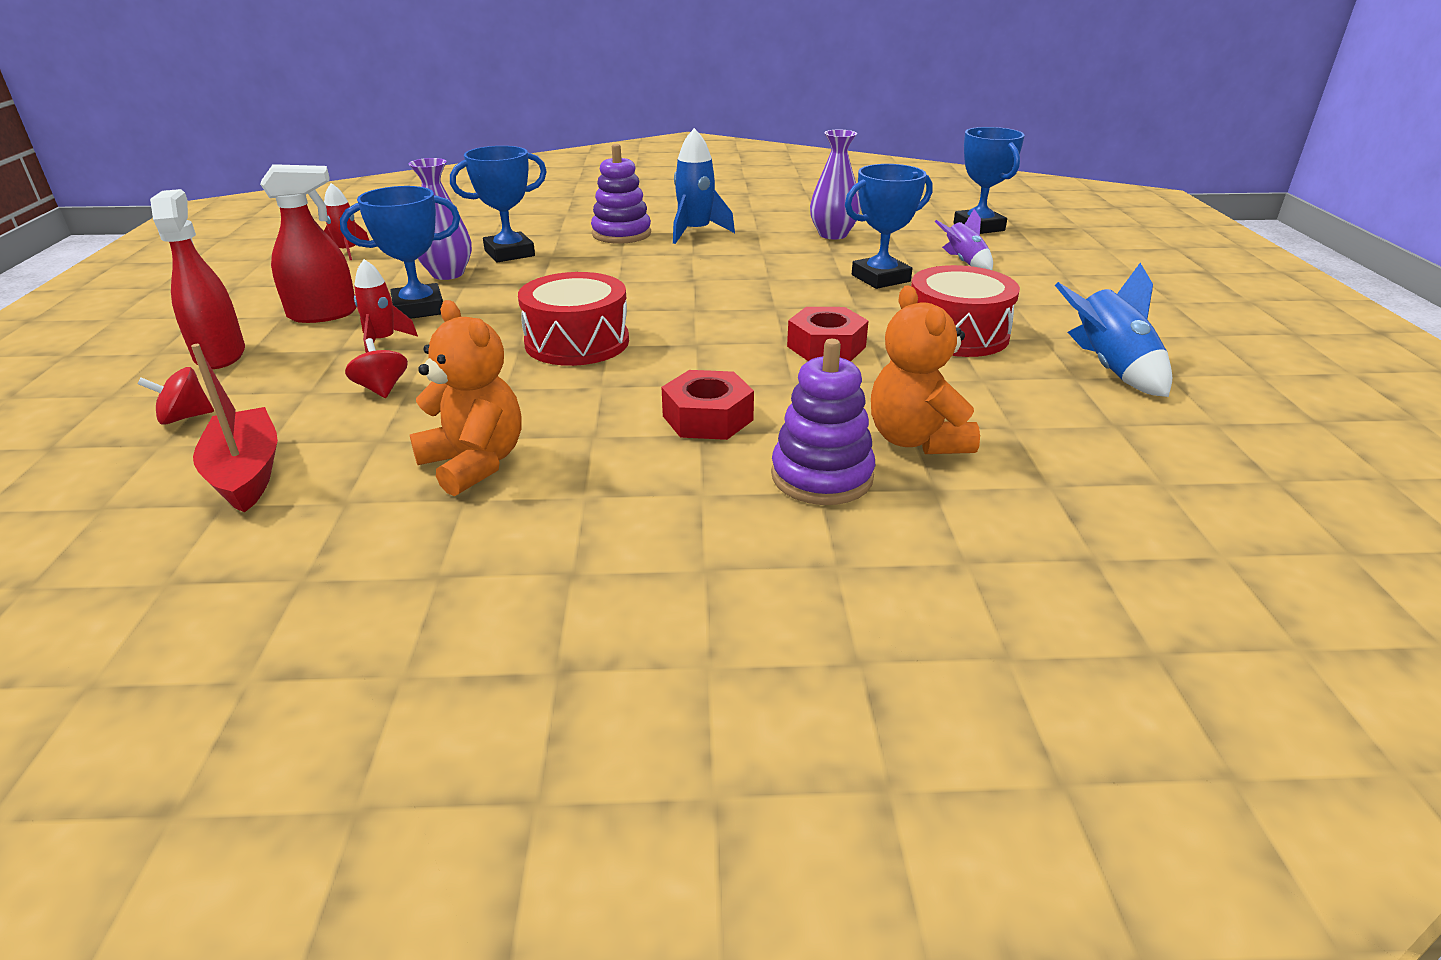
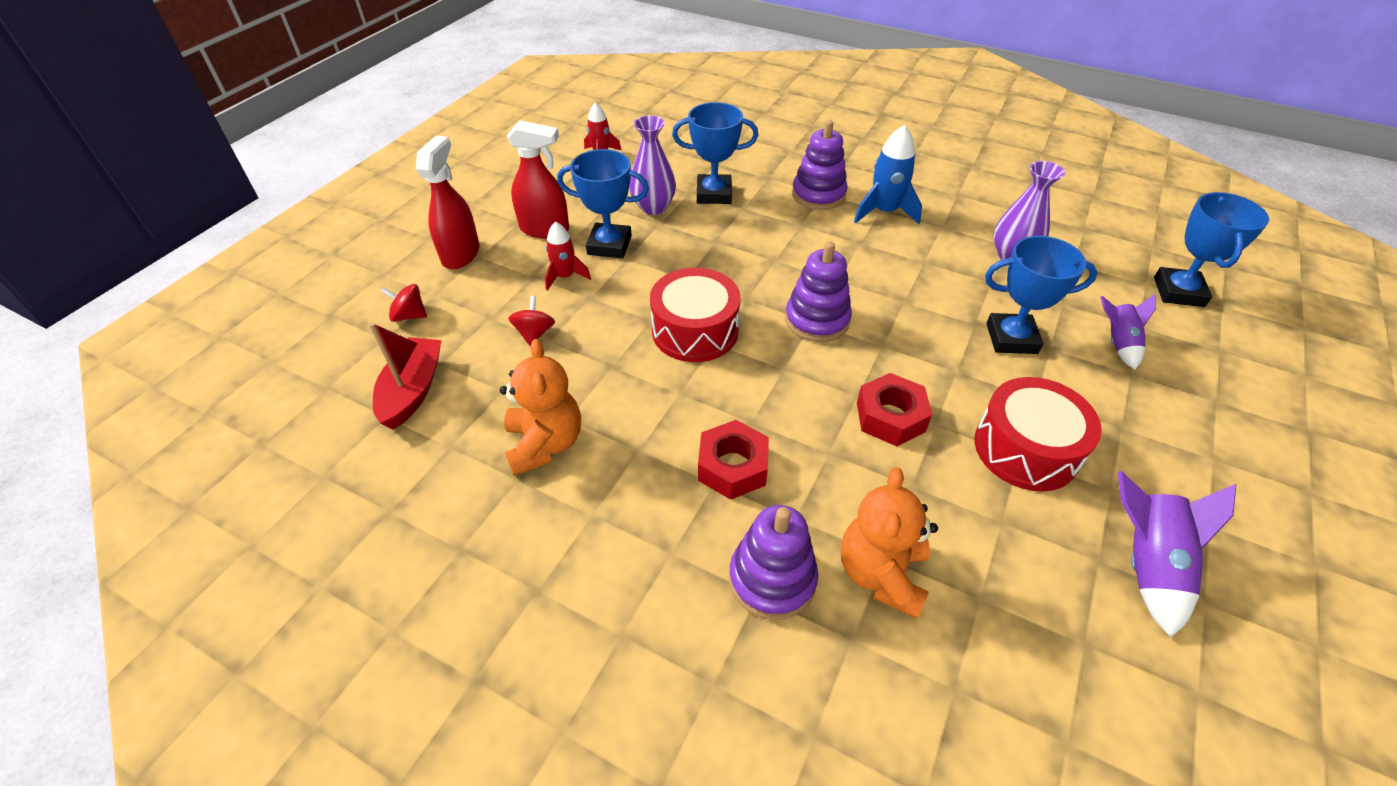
camera: 30 degrees right, 15 degrees up
(697, 307) = (817, 320): none -> purple stacking toy
(1109, 369) = (1146, 564): blue rocket -> purple rocket

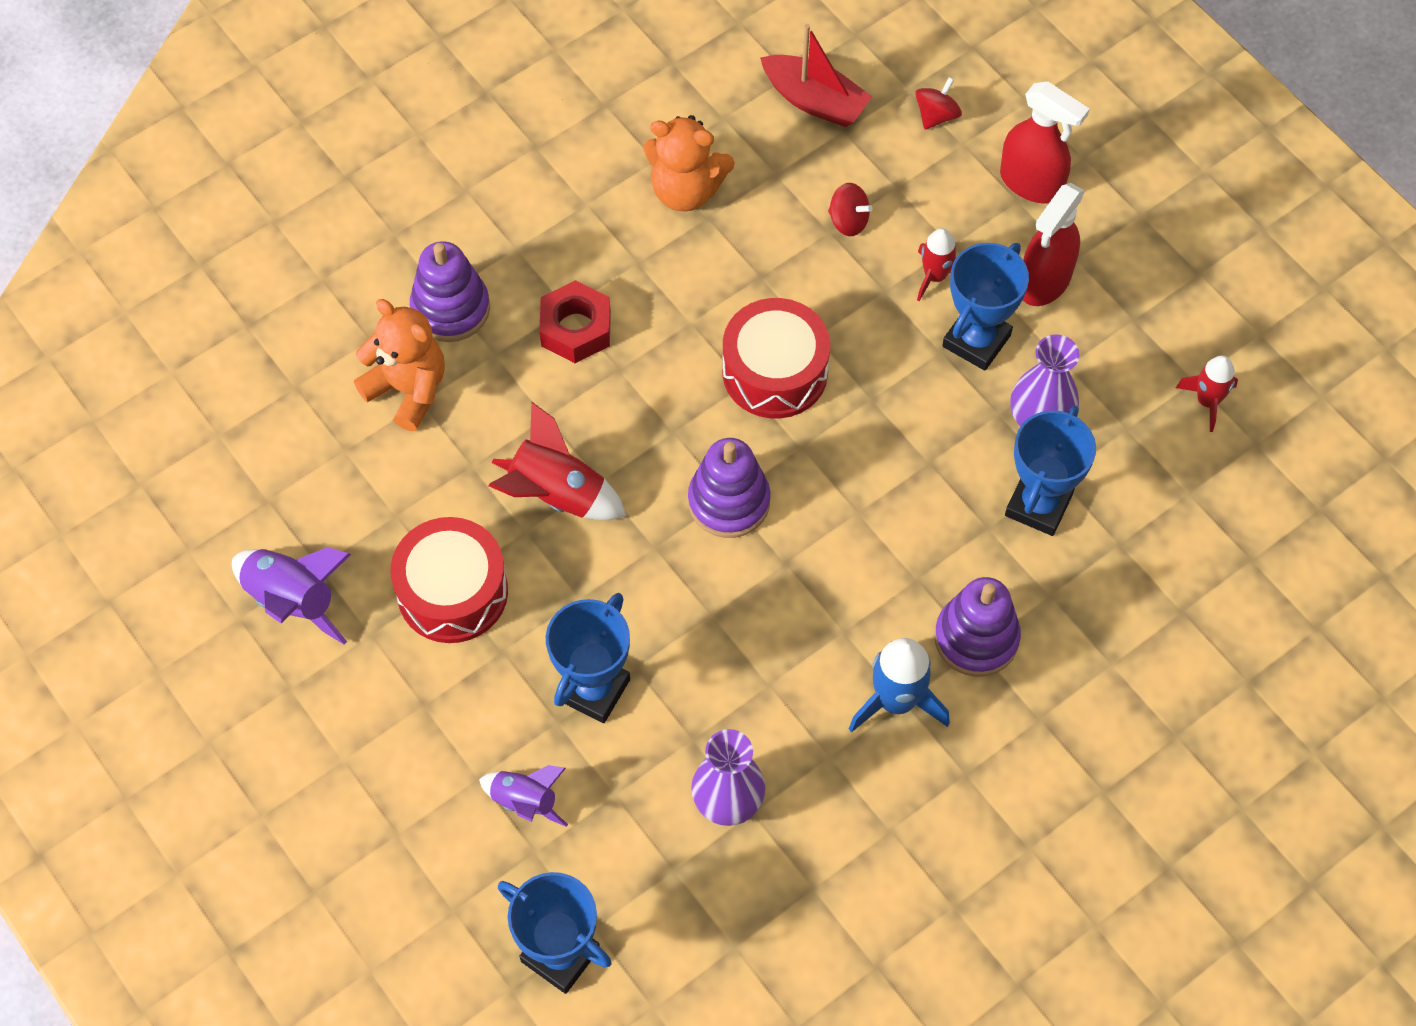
camera: 115 degrees right, 15 degrees up
(890, 417) = (557, 494): red nut -> red rocket

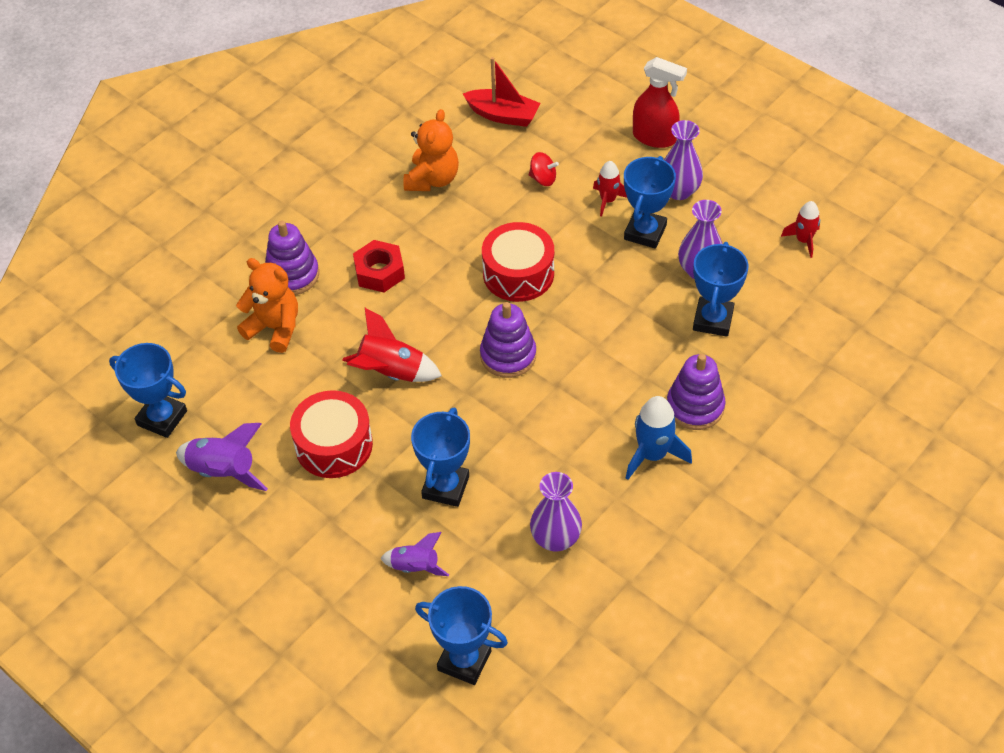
camera: 10 degrees left, 10 degrees down
(224, 500) = (162, 418): none -> blue trophy
(686, 190) = (432, 179): orange teddy bear -> orange teddy bear turned 75 degrees counterclockwise
(936, 115) = (583, 110): red spinning top -> none
(1044, 281) = (679, 191): red spray bottle -> purple vase

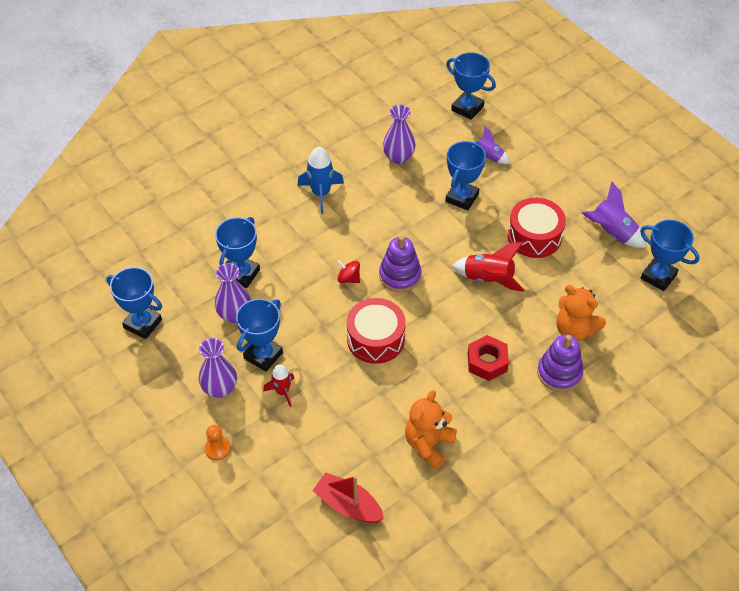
camera: 170 degrees left, 0 degrees up
(543, 179) = (331, 425): red spinning top -> red spinning top (348, 278)
(654, 137) = (217, 449): red spray bottle -> orange pawn
(695, 406) = (281, 217): purple stacking toy -> none
(803, 240) = (142, 324): red rocket -> blue trophy

